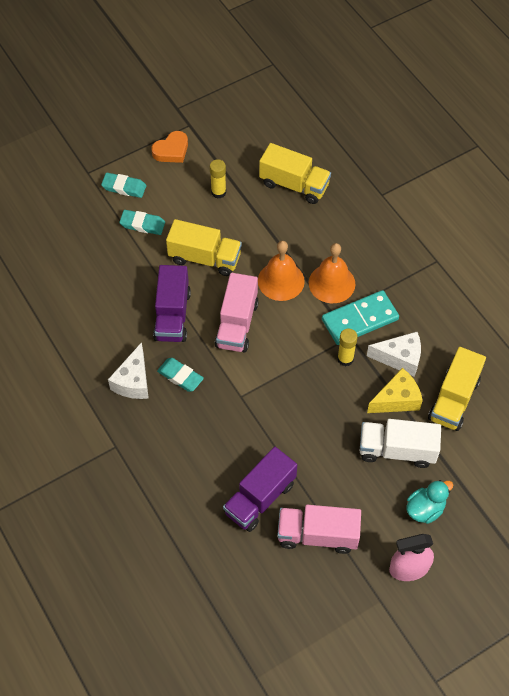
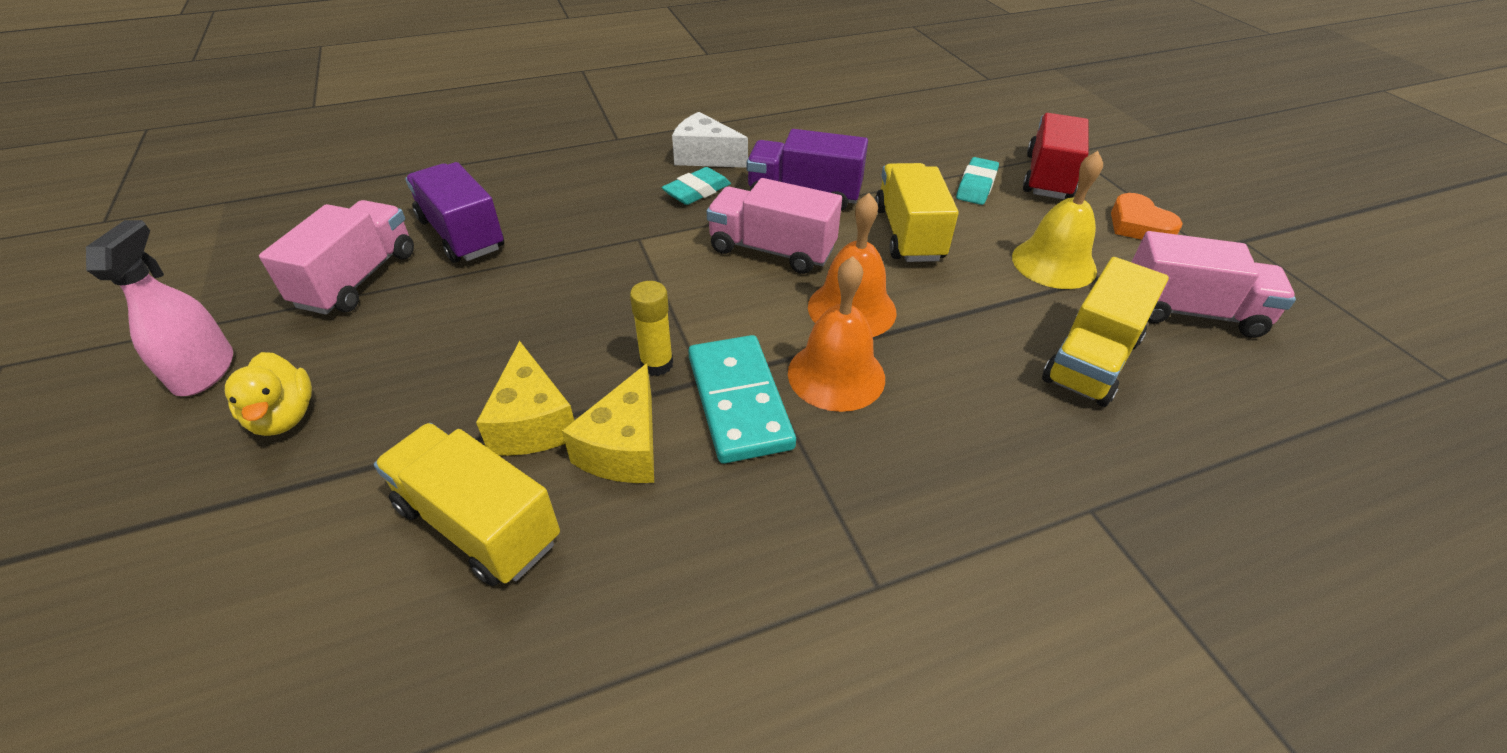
camera: 100 degrees right, 15 degrees down
(124, 187) = (1048, 177): turquoise eraser -> red truck
(205, 258) = (908, 234): yellow truck -> yellow truck turned 150 degrees clockwise
(218, 192) = (1054, 263): yellow glue stick -> yellow bell
(247, 142) = (1190, 312): none -> pink truck
(397, 450) = (428, 400): white truck -> none
(400, 358) = (624, 447): white cheese -> yellow cheese
(425, 509) = (284, 417): turquoise duck -> yellow duck

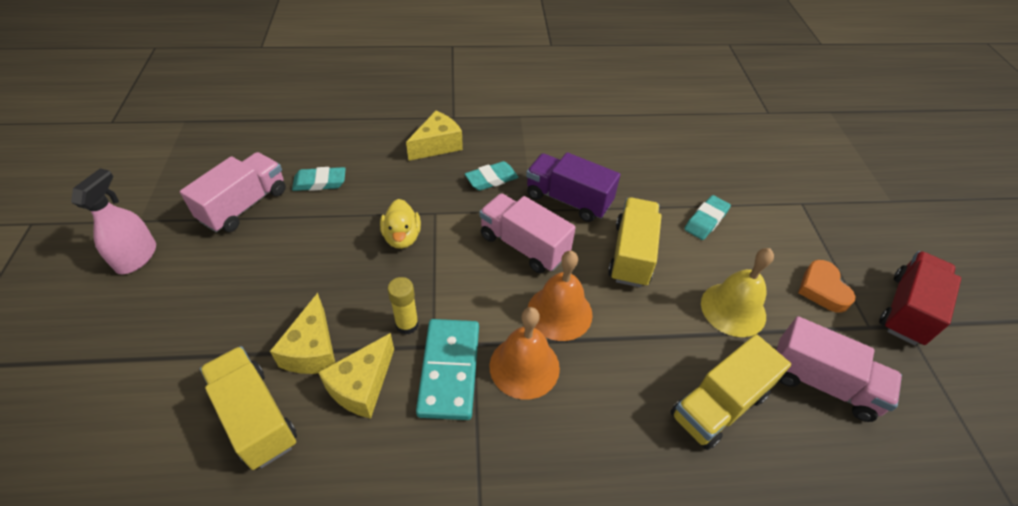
camera: 15 degrees right, 5 degrees up
(284, 417) = (171, 304): yellow duck -> yellow duck (402, 237)
(461, 234) = (320, 182): purple truck -> turquoise eraser
(609, 169) = (437, 145): none -> yellow cheese
(705, 157) = (510, 148): white cheese -> none
(1048, 177) = (769, 224): red truck -> red truck (907, 310)

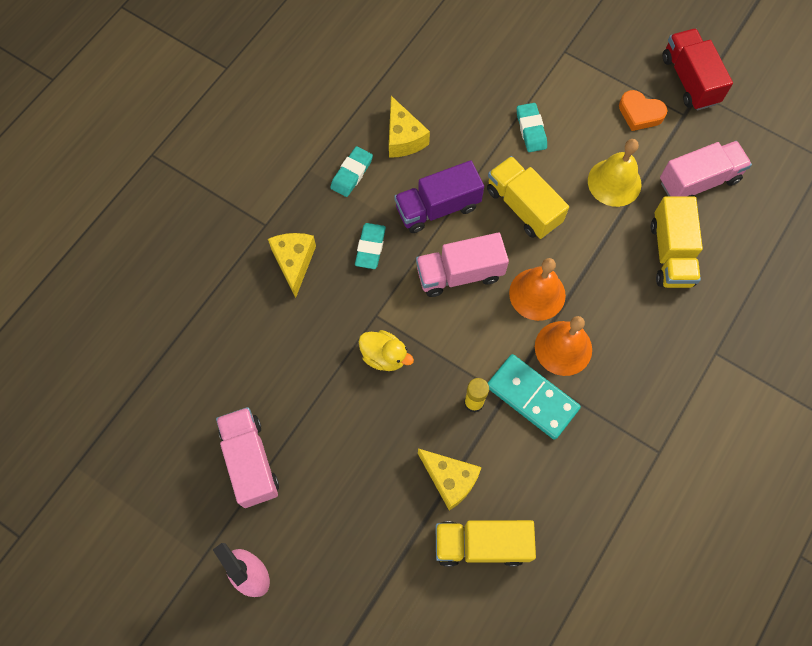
camera: 50 degrees left, 20 degrees up
(320, 182) = (268, 385): turquoise eraser -> turquoise eraser (352, 174)
(362, 386) = (505, 462): yellow cheese -> yellow cheese (403, 138)

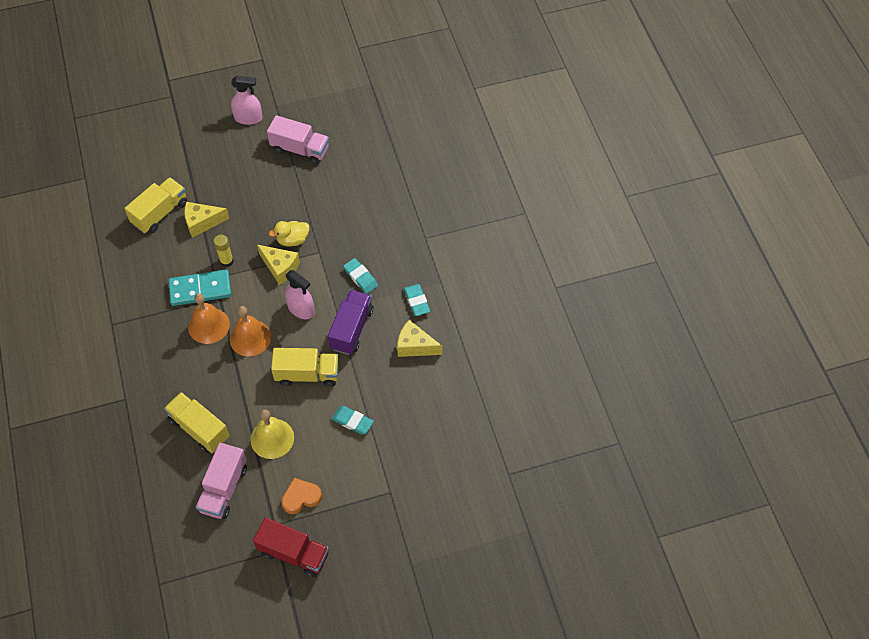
camera: 130 degrees right, 10 degrees down
(294, 262) = (388, 236): yellow cheese -> yellow cheese (280, 267)
(459, 274) = (301, 309): pink truck -> pink spray bottle

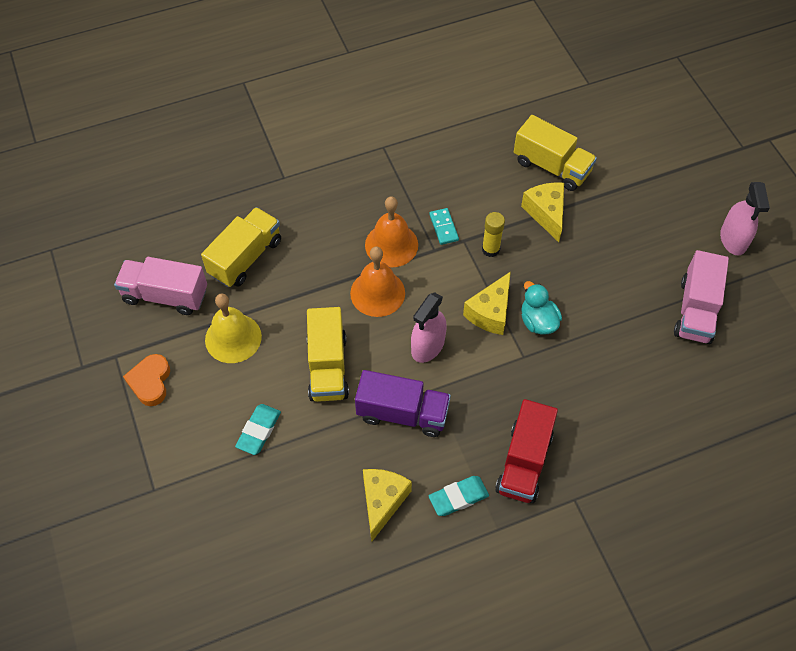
camera: 85 degrees right, 0 degrees up
(200, 289) = (444, 227): turquoise domino -> turquoise domino, size x0.50
(293, 240) = (538, 321): yellow duck -> turquoise duck
(294, 553) = (76, 383): red truck -> red truck (524, 462)
(301, 497) = (150, 382): orange heart -> orange heart turned 150 degrees counterclockwise
(360, 277) = (489, 416): turquoise eraser -> none

